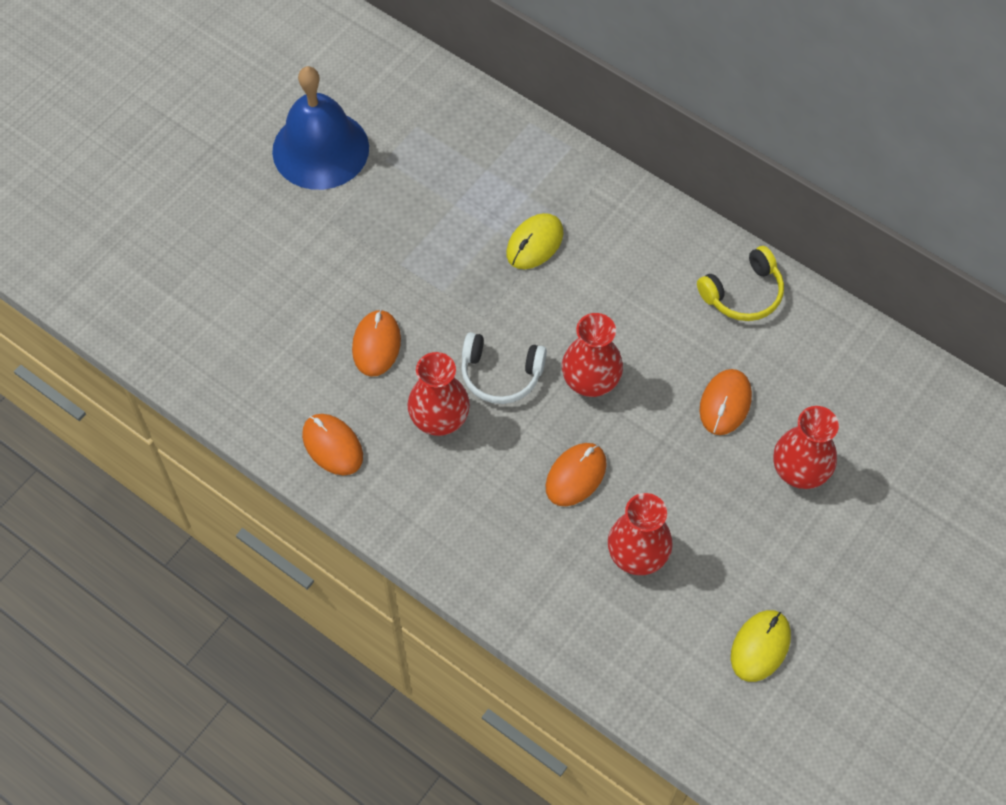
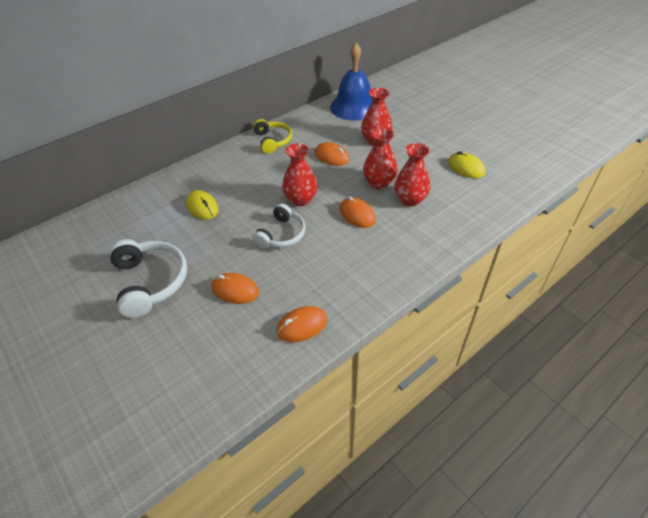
camera: 75 degrees left, 15 degrees down
(320, 149) = (65, 298): blue bell -> blue bell (354, 107)
(368, 235) = (150, 282): none -> white headphones
(439, 419) = (301, 267): red vase -> red vase (379, 183)

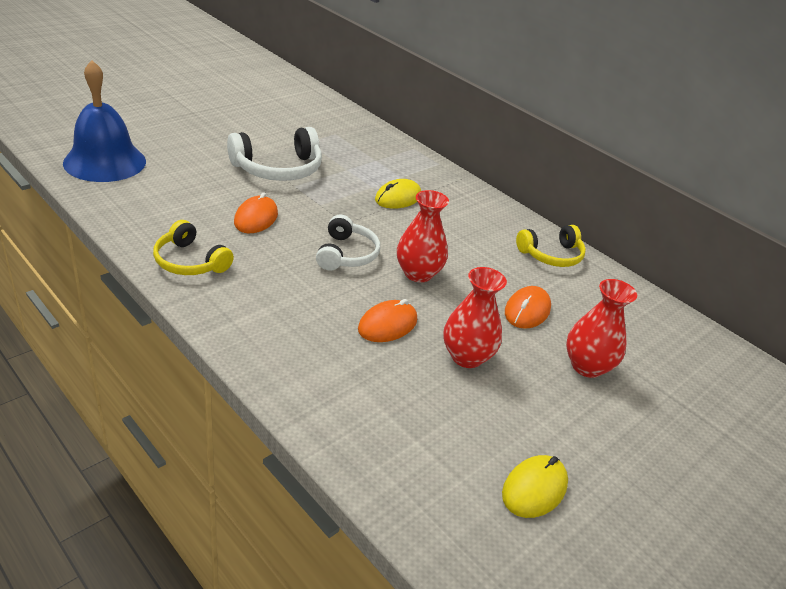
camera: 80 degrees right, 10 degrees down
(282, 234) = (346, 254): white headphones -> white headphones turned 105 degrees counterclockwise
(302, 325) = (190, 261): orange mouse -> yellow headphones
(354, 107) = (687, 350): blue bell -> blue bell (105, 162)
(410, 199) = (427, 389): red vase -> none

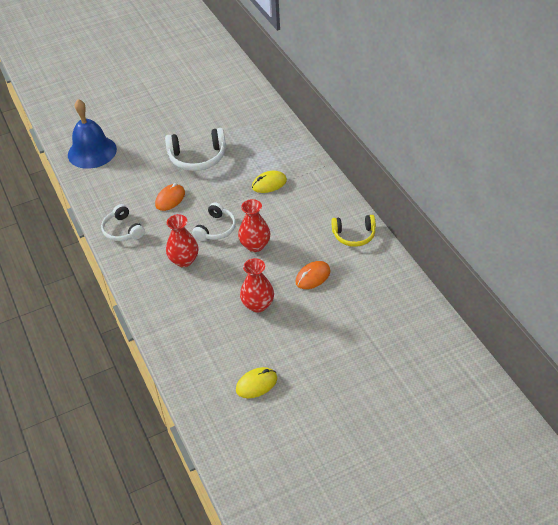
camera: 25 degrees right, 10 degrees up
(190, 261) = (122, 230): yellow headphones -> white headphones
(387, 325) = (220, 280): orange mouse -> none
(587, 366) = (329, 317): red vase -> red vase (184, 260)

